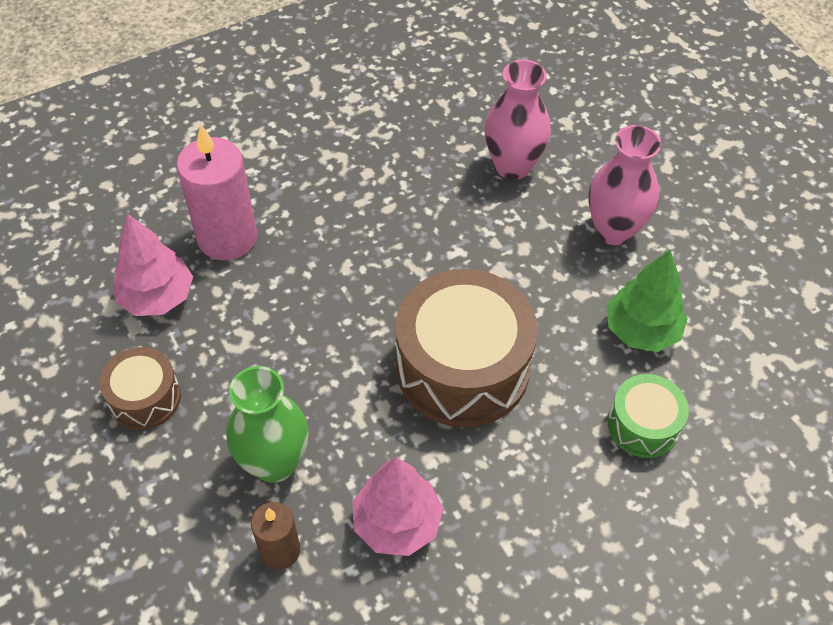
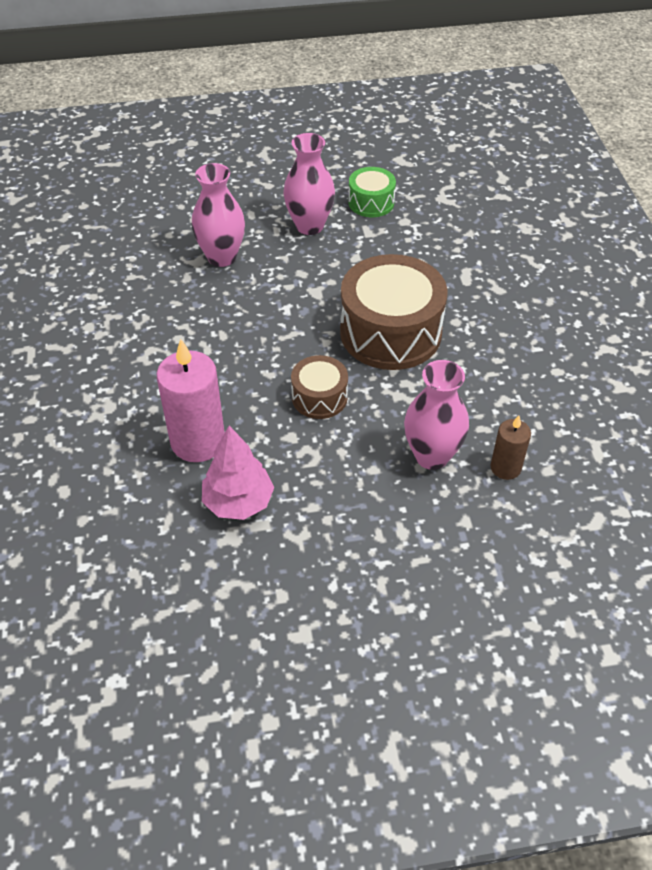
camera: 70 degrees left, 5 degrees down
(145, 398) = (340, 528): brown drum -> brown drum (319, 397)
(274, 463) = (431, 456): green vase -> pink vase
(397, 523) = (503, 398): pink tree -> none
(641, 331) = (398, 239): green tree -> none
(643, 425) = (470, 261): green drum -> green drum (371, 202)

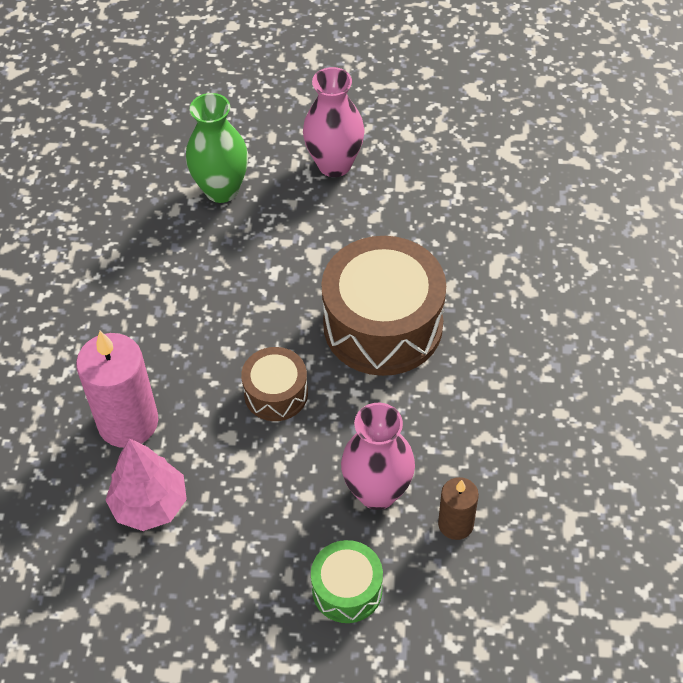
camera: 15 degrees right, 5 degrees up
(222, 257) = (221, 190): pink vase -> green vase
(371, 202) = (417, 144): green drum -> green drum (347, 589)

